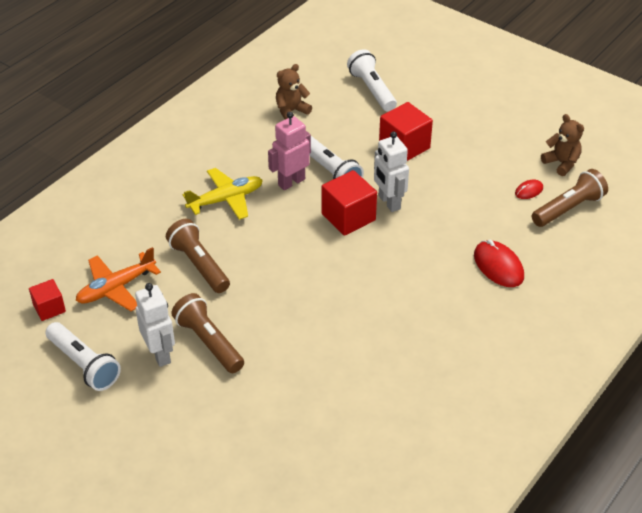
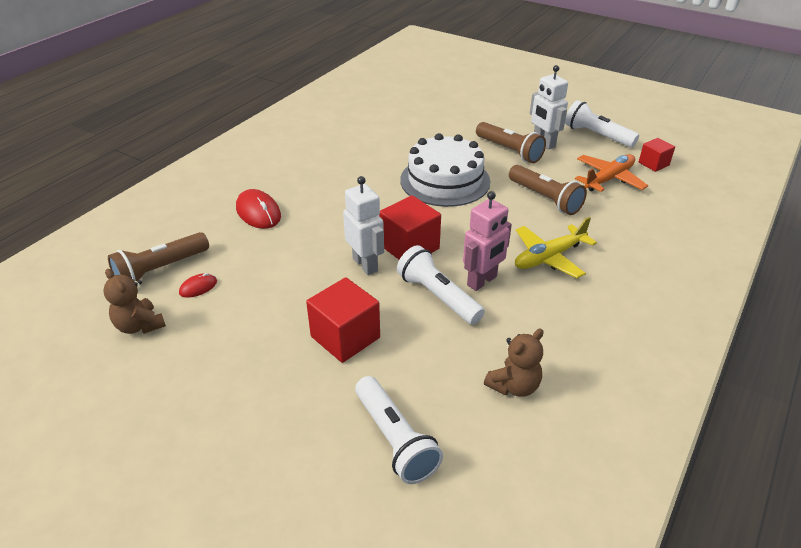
camera: 175 degrees right, 5 degrees down
(299, 298) = (445, 180): none -> white cake

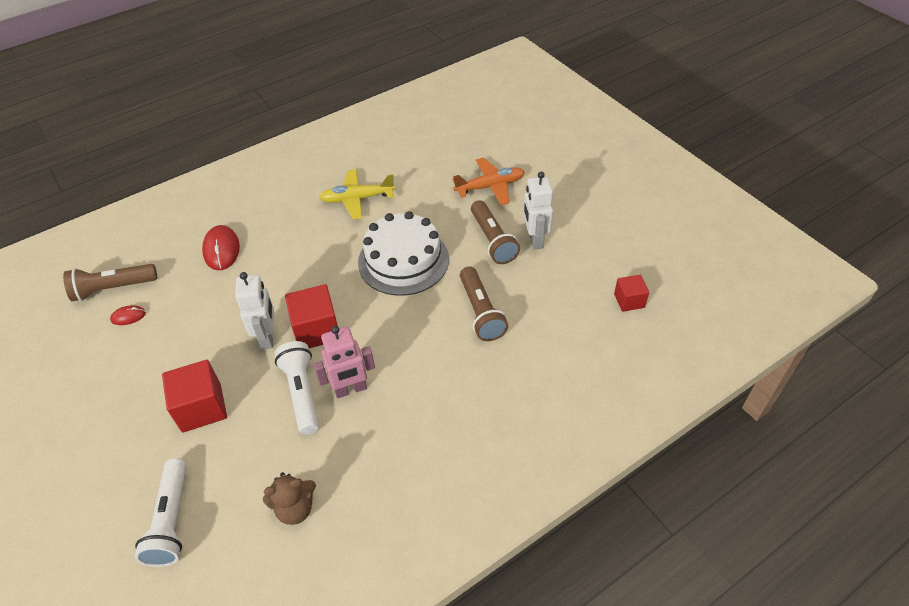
camera: 25 degrees right, 10 degrees up
(140, 325) = (67, 340): brown teddy bear -> none
(549, 257) = (429, 383): yellow plane -> yellow plane (357, 199)
(597, 135) = (599, 245): white flashlight -> none
(609, 179) = (564, 306): orange plane -> orange plane (490, 186)

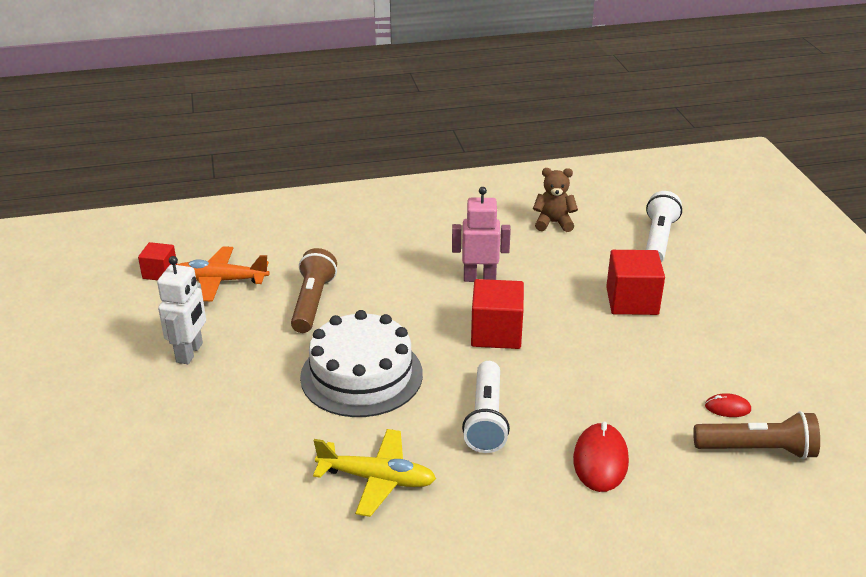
camera: 160 degrees left, 15 degrees down
(268, 337) = (553, 341): white robot -> none
(302, 393) = (528, 287): white flashlight -> white flashlight (486, 419)
(490, 186) = (177, 437): orange plane -> orange plane (220, 281)
(492, 240) = (239, 366): brown flashlight -> none

